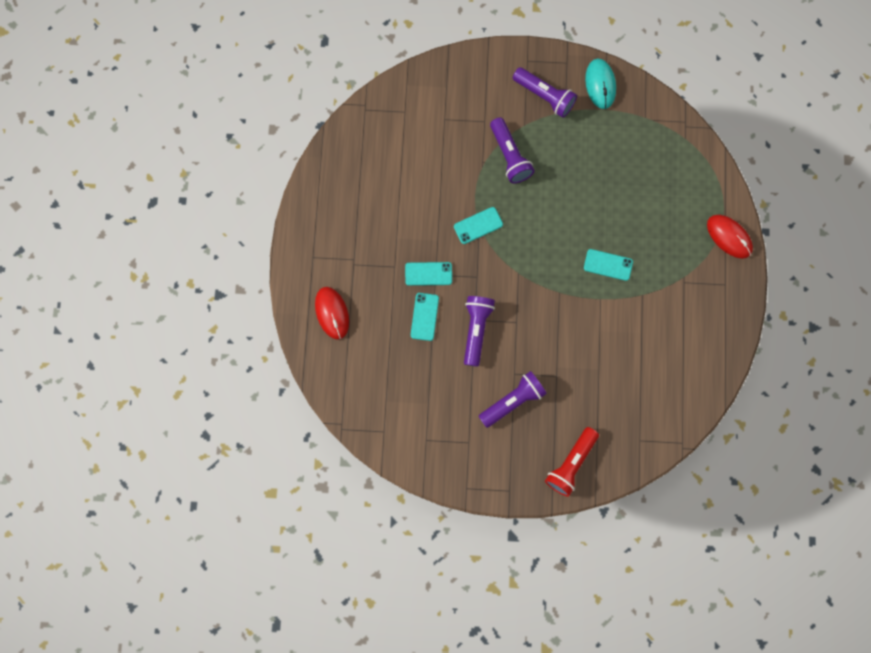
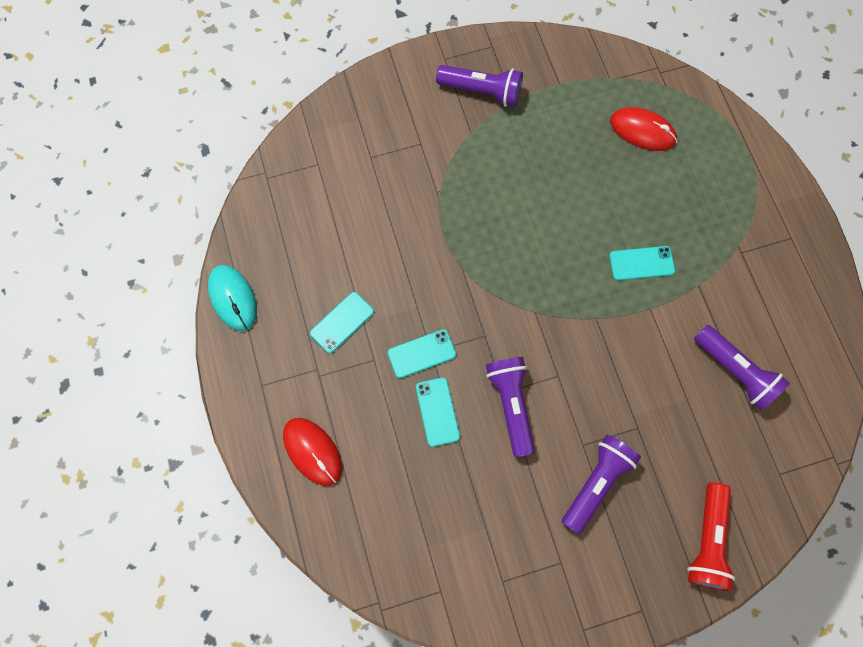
camera: 20 degrees left, 5 degrees down
(478, 225) = (461, 270): turquoise phone -> turquoise phone (342, 322)
(510, 156) = (468, 174): purple flashlight -> purple flashlight (735, 371)
(600, 84) = (541, 57): turquoise mouse -> turquoise mouse (233, 298)
(729, 237) = (769, 180): red mouse -> red mouse (642, 131)

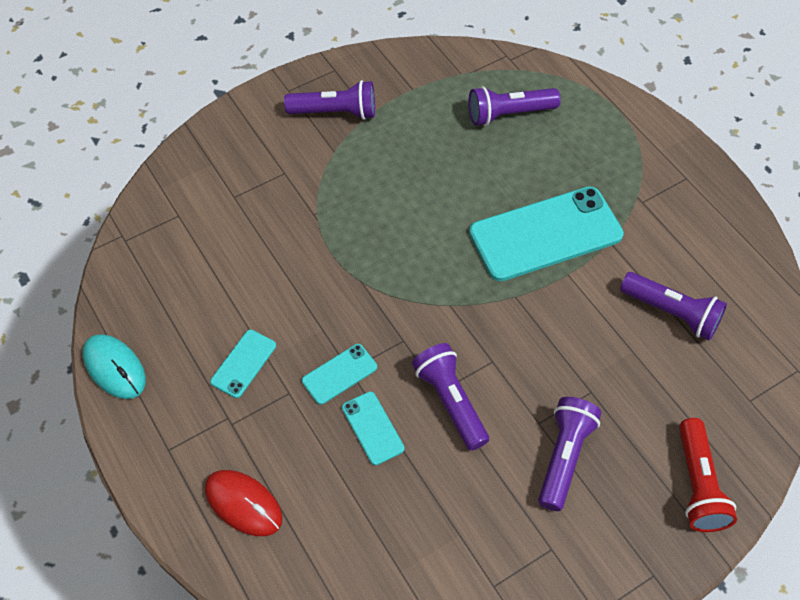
camera: 15 degrees left, 15 degrees down
(641, 263) = (545, 234): turquoise phone -> turquoise phone, size x2.17
(642, 131) = (509, 114): red mouse -> purple flashlight

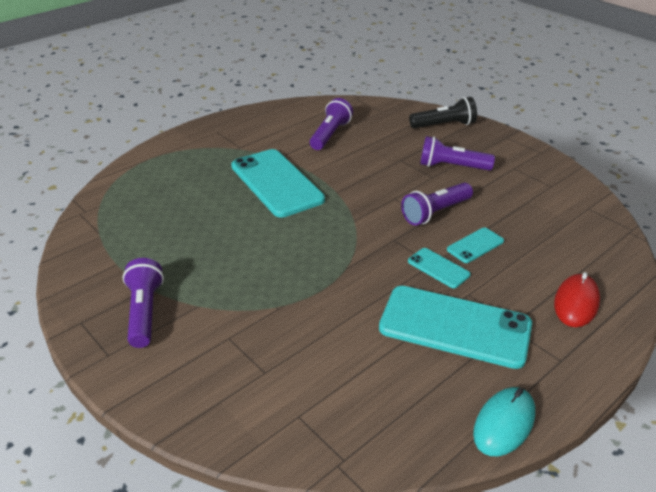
camera: 100 degrees left, 20 degrees down
(243, 363) = (455, 326): turquoise phone -> turquoise phone, size x2.17
(509, 114) = (152, 207): purple flashlight -> none
(698, 485) = (444, 125): red flashlight -> black flashlight

